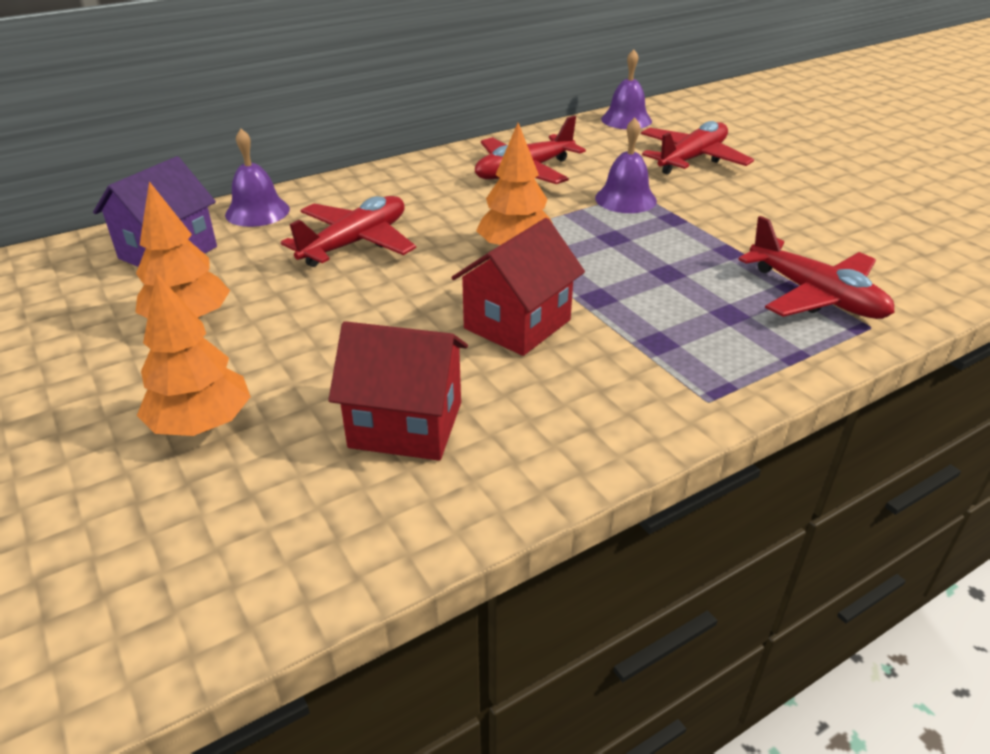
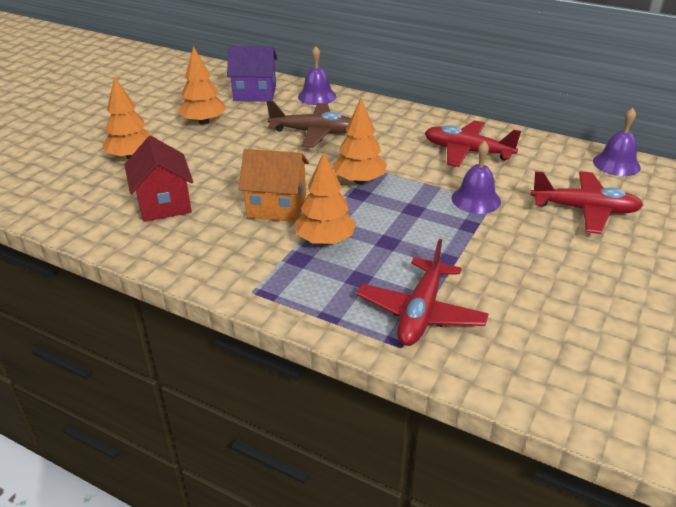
camera: 60 degrees right, 0 degrees up
(355, 243) = (313, 133): red plane -> brown plane
(517, 324) = (277, 206): red house -> orange house
(631, 312) = (325, 240): none -> orange tree

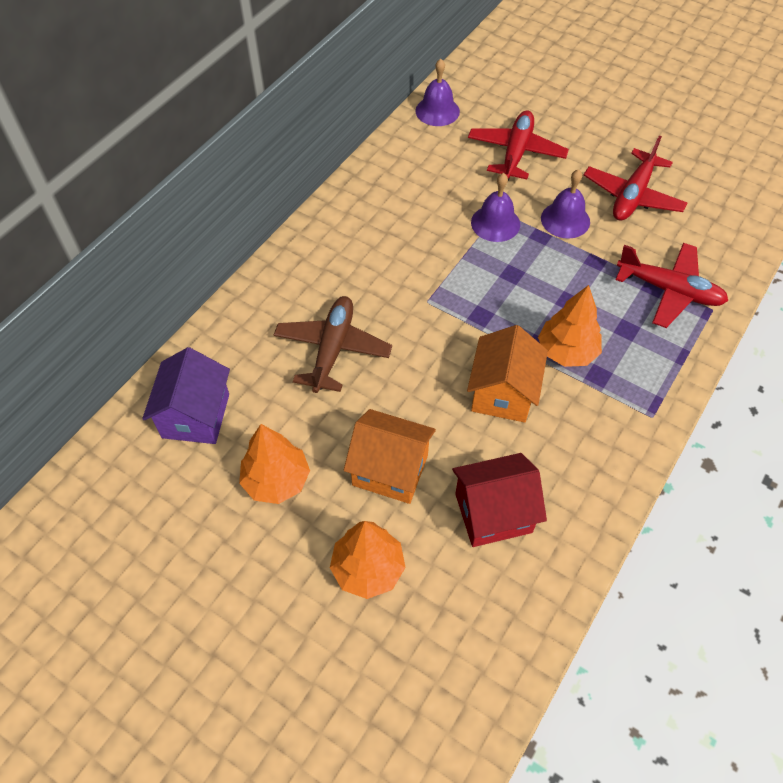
camera: 85 degrees left, 20 degrees up
(207, 160) = (390, 470): none -> orange house
(317, 96) = (226, 340): purple bell -> purple bell (565, 220)
(359, 180) = (453, 313): orange tree -> none
(467, 152) = (400, 212): red plane -> red plane (632, 195)

